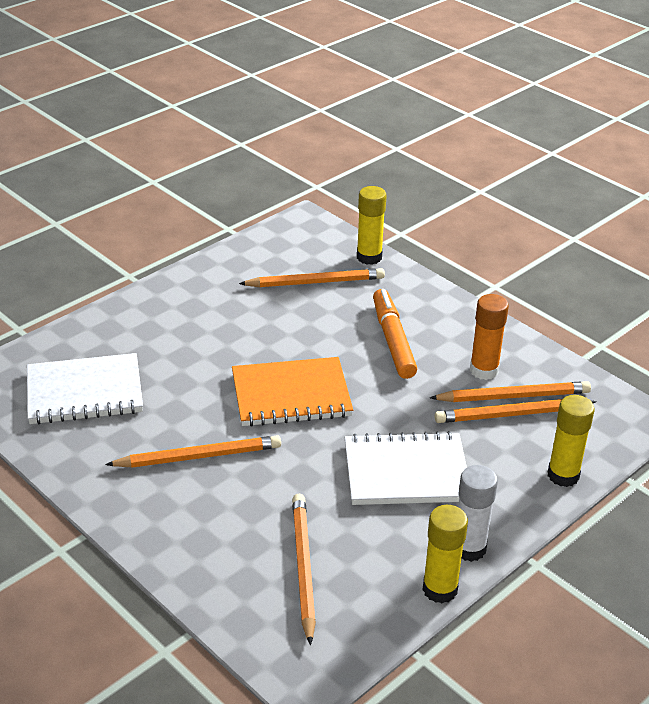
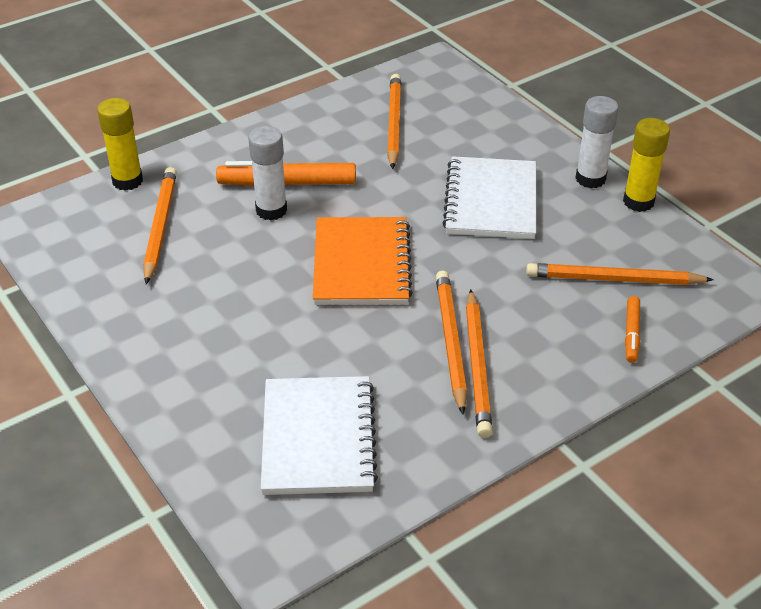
camera: 80 degrees left, 5 degrees up
(224, 580) = (631, 333): none -> orange marker
(352, 336) = (271, 210): none -> white glue stick
(484, 370) = (351, 134): orange glue stick -> none
(512, 414) = (419, 128): orange pencil -> orange pencil (477, 366)
(563, 475) = (504, 115): yellow glue stick -> none

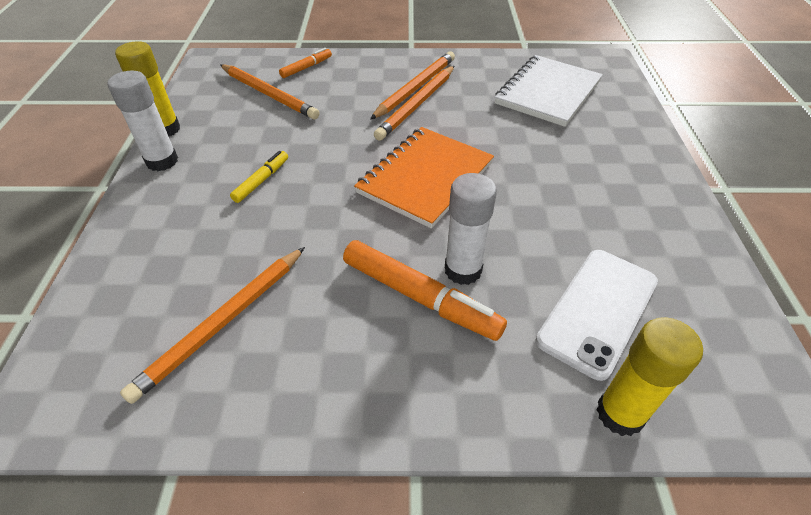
camera: 145 degrees left, 5 degrees up
(160, 226) = (597, 310): orange pencil -> white phone
(491, 201) = (261, 181): white notebook -> yellow marker

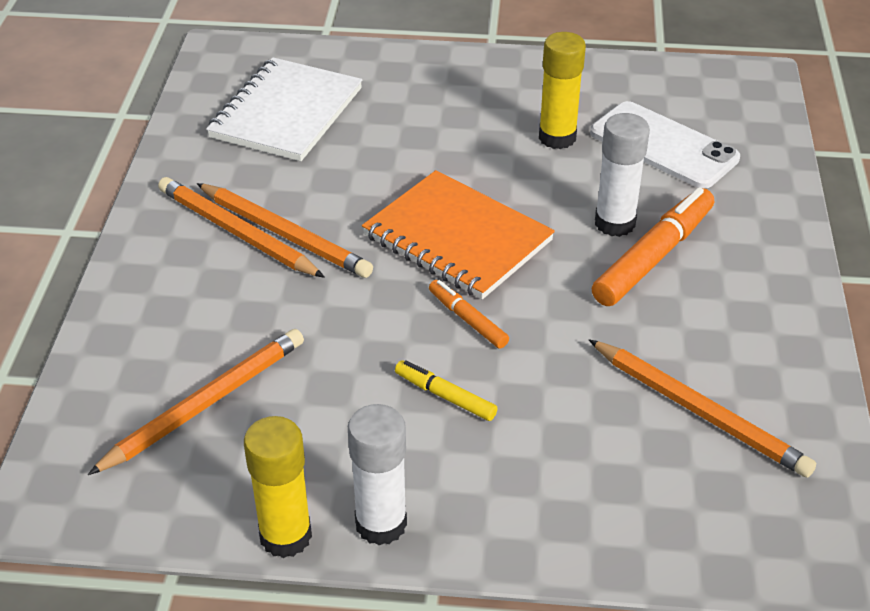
camera: 85 degrees left, 5 degrees down
(306, 68) = (128, 358): orange marker -> orange marker (467, 320)
(548, 93) = (286, 113): white notebook -> white notebook turned 75 degrees clockwise
(620, 413) = (769, 156): yellow glue stick -> yellow glue stick (557, 137)

